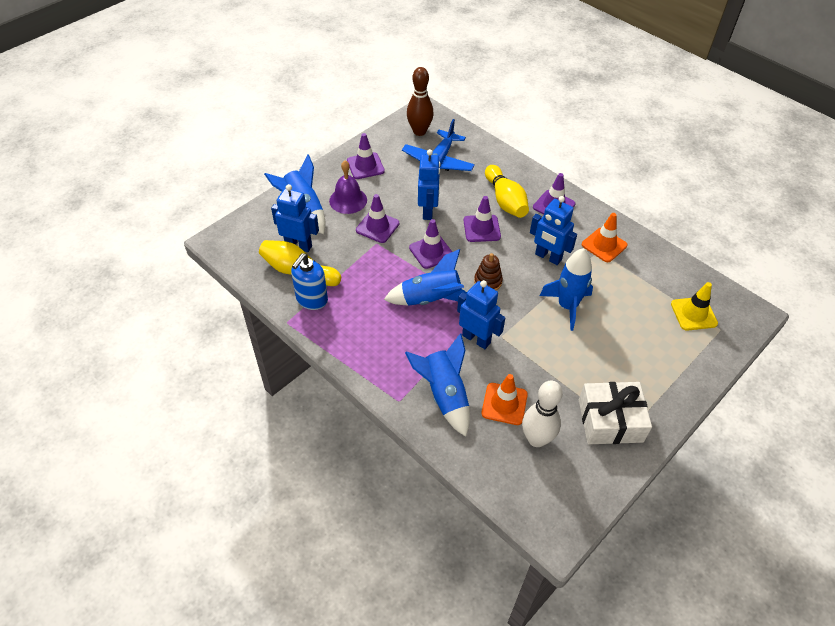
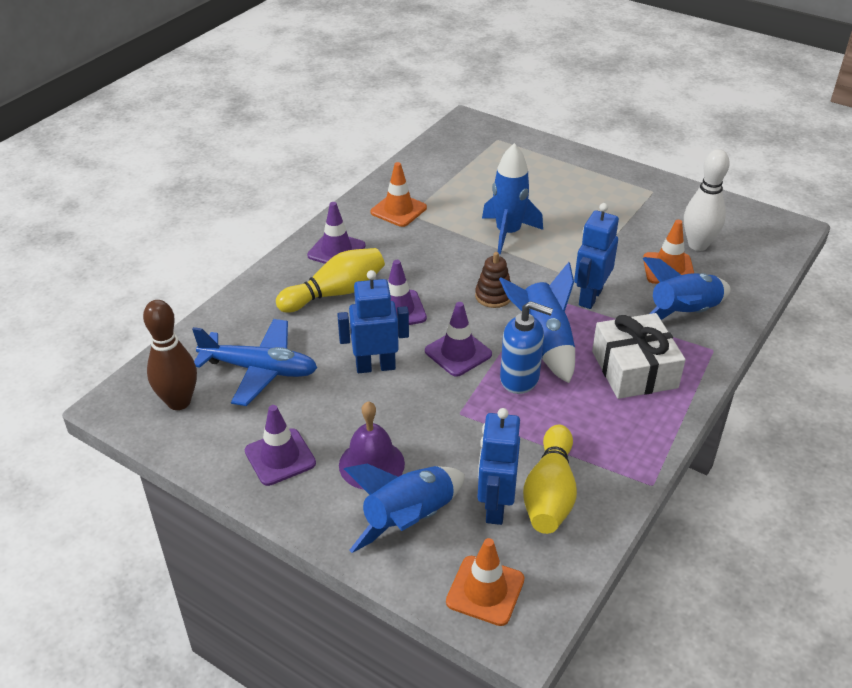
camera: 100 degrees left, 10 degrees down
(247, 231) = (485, 590): none -> orange traffic cone
(311, 300) = (599, 465): blue soap dispenser -> blue soap dispenser (520, 379)
(377, 227) = (424, 417): purple traffic cone -> none
(548, 257) = (433, 251): blue robot -> none
(610, 420) = (647, 201): white gift -> white gift (634, 369)
(693, 314) = (483, 153): yellow traffic cone -> none

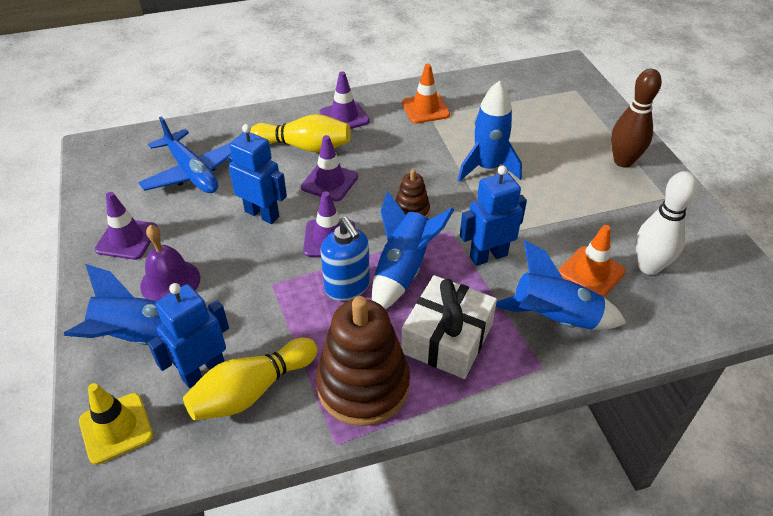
camera: 40 degrees right, 5 degrees up
(179, 402) = (123, 166): brown bowling pin -> brown bowling pin (623, 161)
(485, 590) = (116, 428): orange traffic cone -> yellow traffic cone
(620, 436) = (363, 385): none -> brown stacking toy

